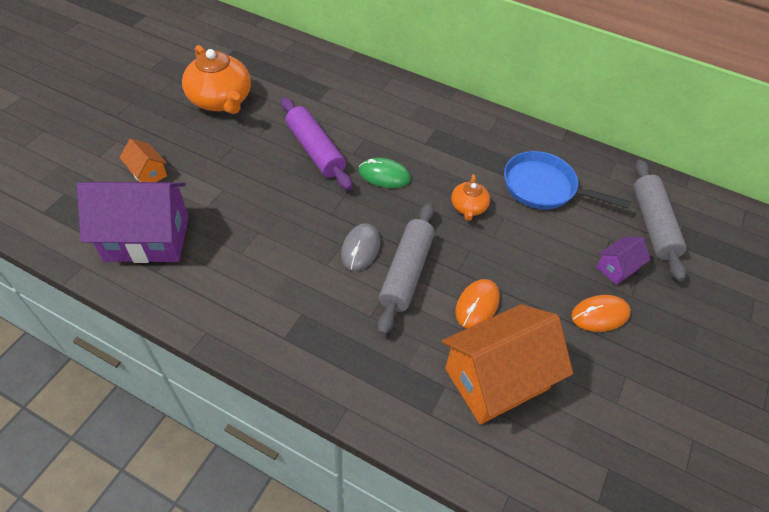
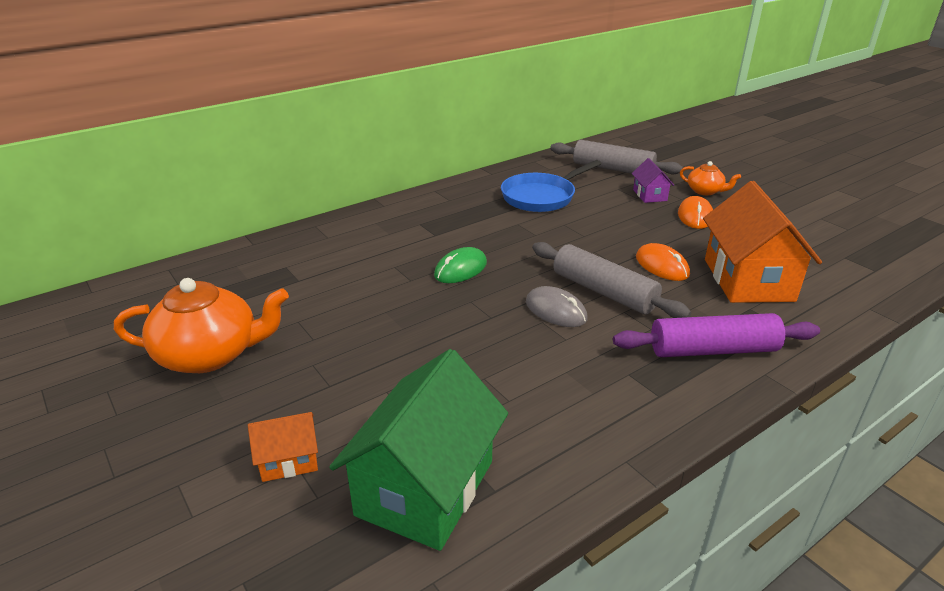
camera: 60 degrees left, 20 degrees down
(147, 238) = (425, 488): purple house -> green house
(315, 150) = (382, 302): purple rolling pin -> purple rolling pin (713, 350)
(468, 207) = (540, 237): orange teapot -> orange teapot (705, 191)

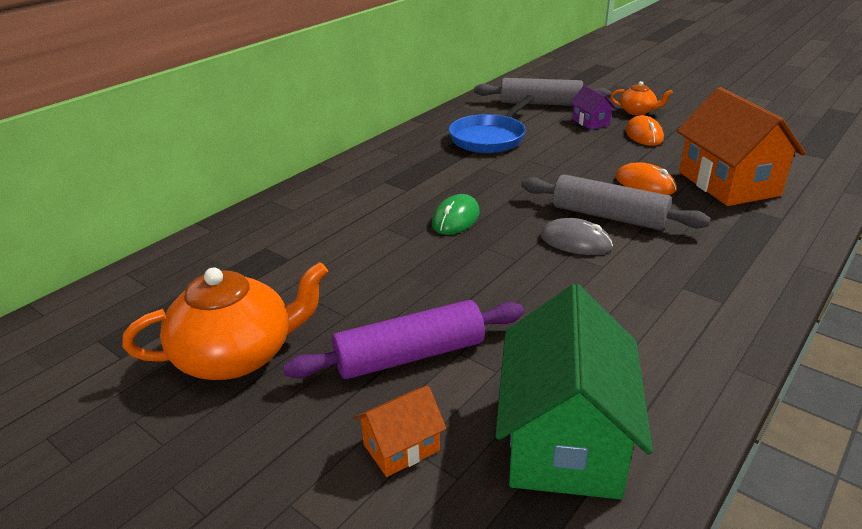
camera: 15 degrees left, 0 degrees up
(713, 350) = (741, 251): purple rolling pin -> purple rolling pin (410, 355)

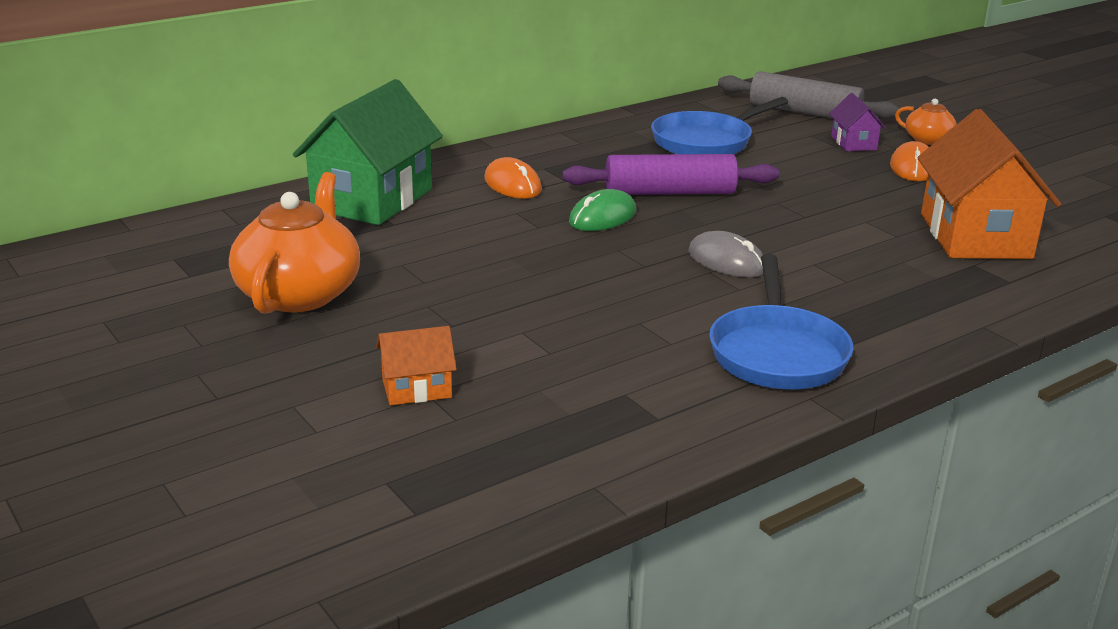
camera: 15 degrees right, 5 degrees down
(237, 355) = (299, 293): orange teapot -> orange teapot turned 75 degrees counterclockwise
(410, 355) = (470, 324): purple rolling pin -> purple rolling pin (669, 192)
(564, 440) = (578, 414): green house -> green house (372, 199)
(608, 216) = (788, 244): grey rolling pin -> none
(645, 184) = (865, 219): orange mouse -> orange mouse (512, 184)
(676, 326) = (777, 353): none -> blue pan

